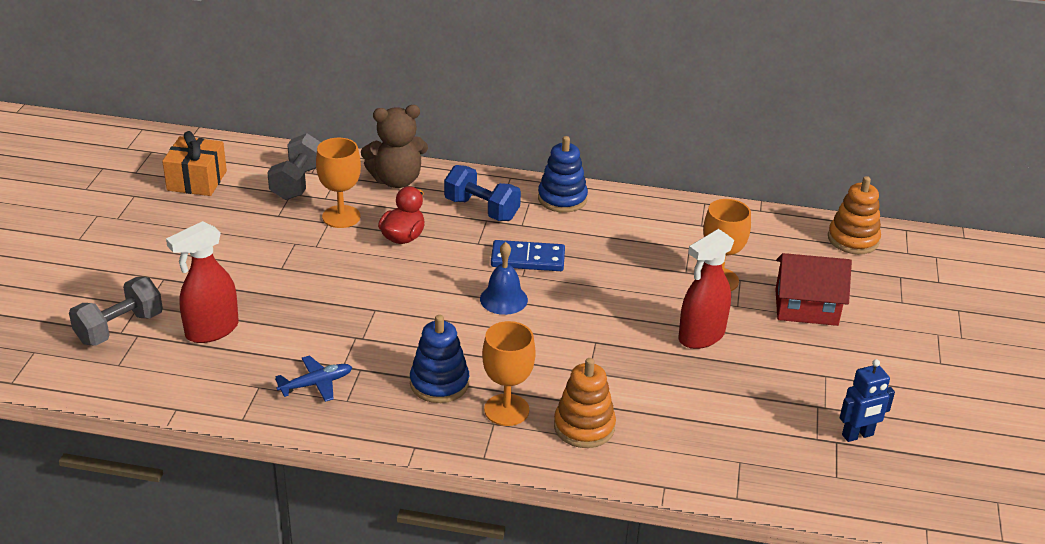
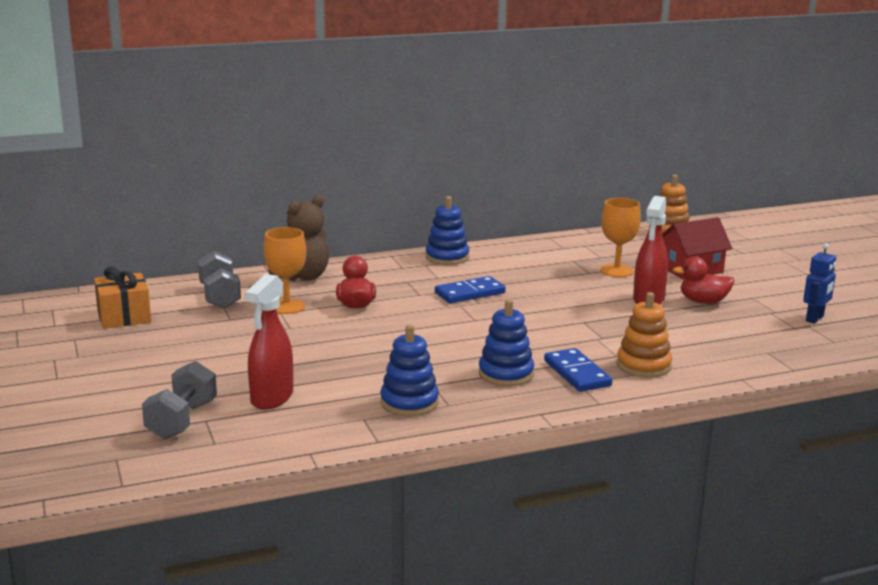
camera: 30 degrees left, 15 degrees down
(316, 384) = (409, 403): blue plane -> blue stacking toy
(481, 209) = (395, 276): blue dumbbell -> none
(503, 299) = (484, 318): blue bell -> none
(506, 410) = (577, 373): orange goblet -> blue domino
(759, 361) = (703, 302): none -> red duck

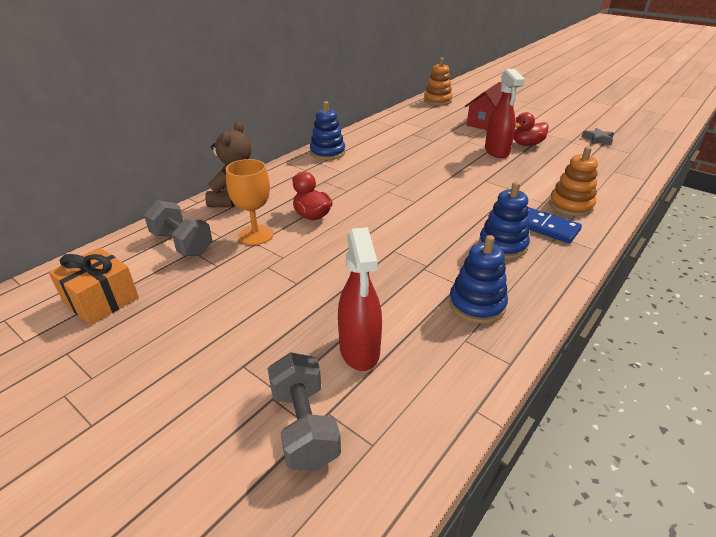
camera: 30 degrees left, 15 degrees up
(470, 293) = (381, 179): blue domino -> none
(617, 271) = (448, 135): orange goblet -> none
(815, 319) = (597, 139): blue robot -> grey star

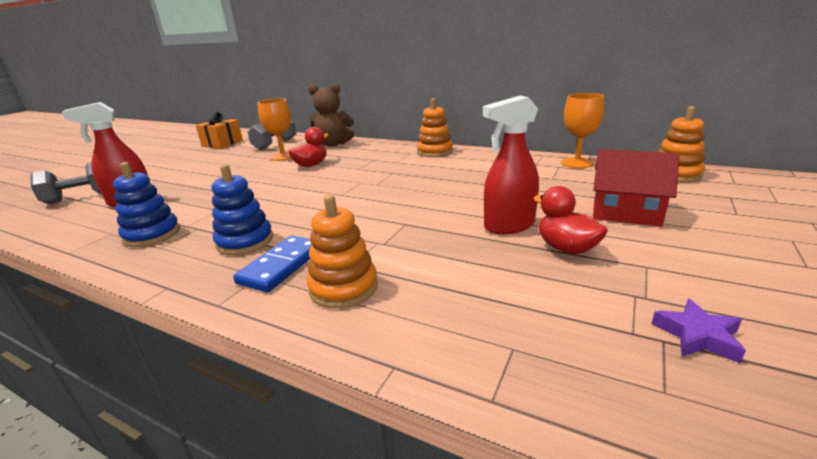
camera: 80 degrees right, 10 degrees down
(327, 153) = (435, 152): blue stacking toy -> orange stacking toy
(400, 115) = (577, 163): none -> orange goblet
(597, 139) = (697, 336): grey star -> purple star

